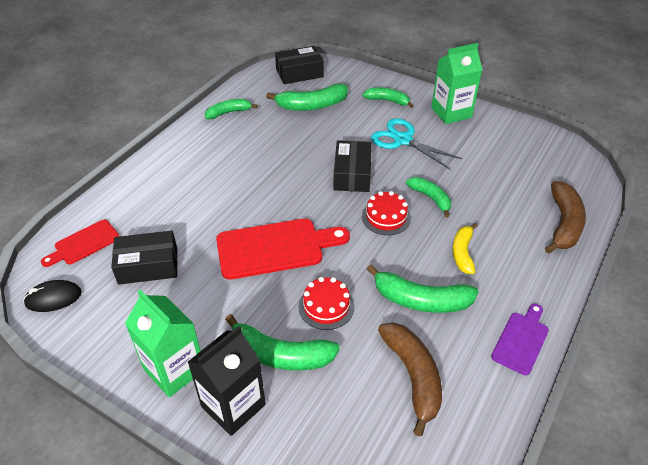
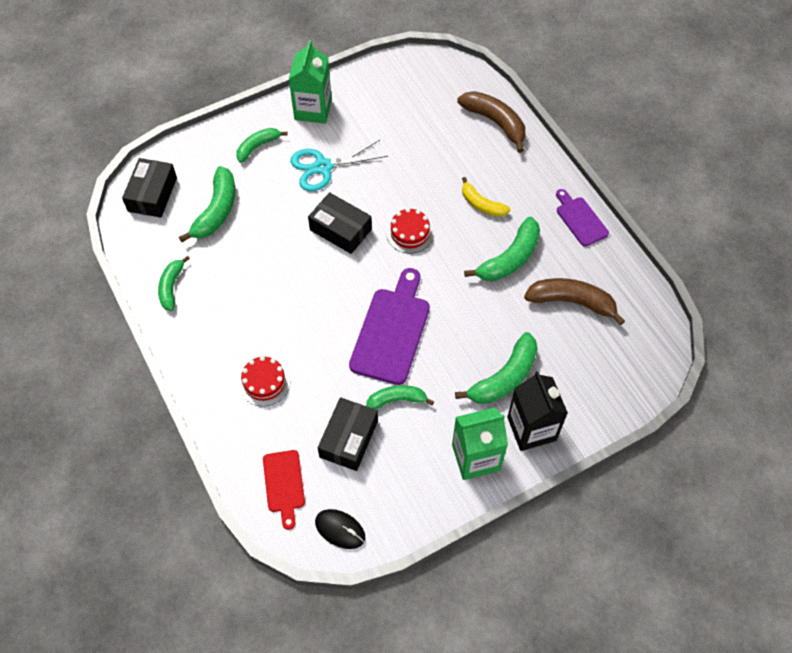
camera: 60 degrees left, 15 degrees up
(53, 298) = (340, 529): black mouse -> black mouse turned 75 degrees counterclockwise
(275, 248) = (392, 331): red cutting board -> purple cutting board
(326, 306) = (477, 324): red cake -> red cake (264, 382)
(431, 198) = (410, 190): green banana -> green banana (396, 400)

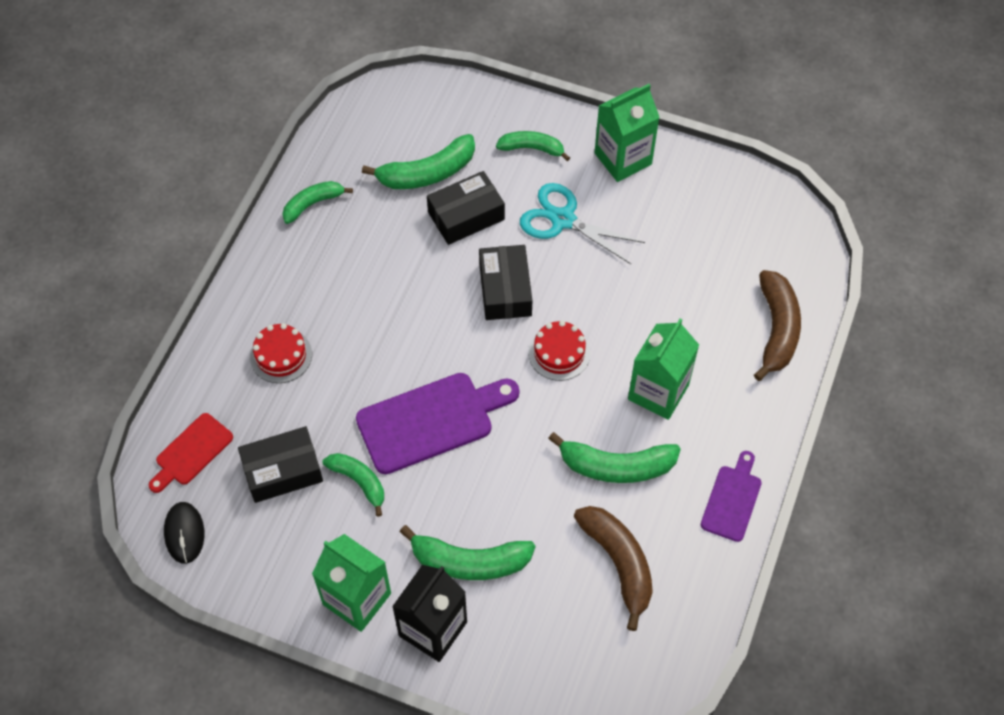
camera: 50 degrees right, 0 degrees up
(152, 194) = (396, 110): black box -> black box (466, 216)
(481, 204) = (658, 392): yellow banana -> green carton

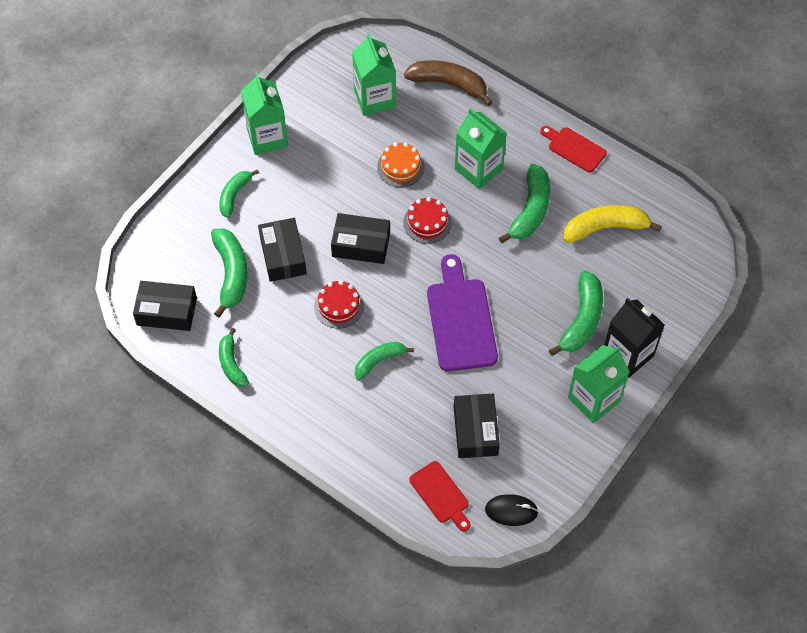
camera: 75 degrees left, 0 degrees up
(281, 355) = (371, 414): red cake -> red cake (339, 306)
(359, 481) = (499, 379): green banana -> green banana (379, 361)
(362, 127) = (167, 311): none -> black box
(563, 220) = (310, 191): turquoise scissors -> none
(619, 563) = (605, 228): brown banana -> yellow banana
(630, 305) = (400, 167): none -> orange cake
(721, 253) = (374, 99): none -> green carton
(732, 499) = (574, 148): purple cutting board -> red cutting board

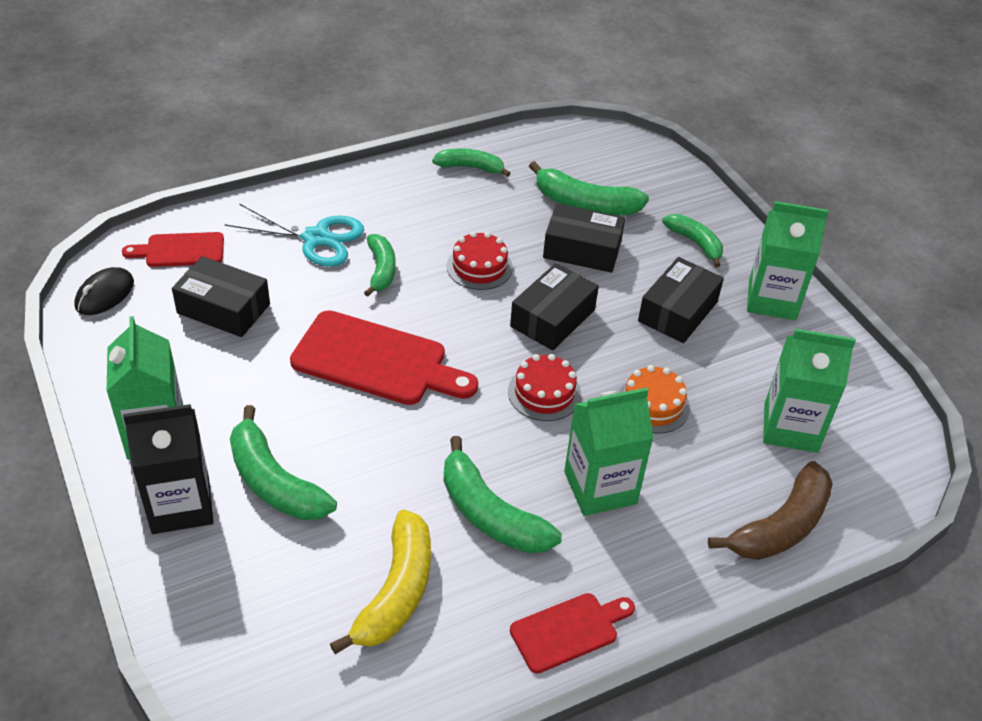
camera: 115 degrees right, 15 degrees down
(167, 311) = (569, 147): black box -> black box (678, 311)
(373, 418) = (316, 238): none -> turquoise scissors
(460, 320) = (376, 361): purple cutting board -> red cutting board

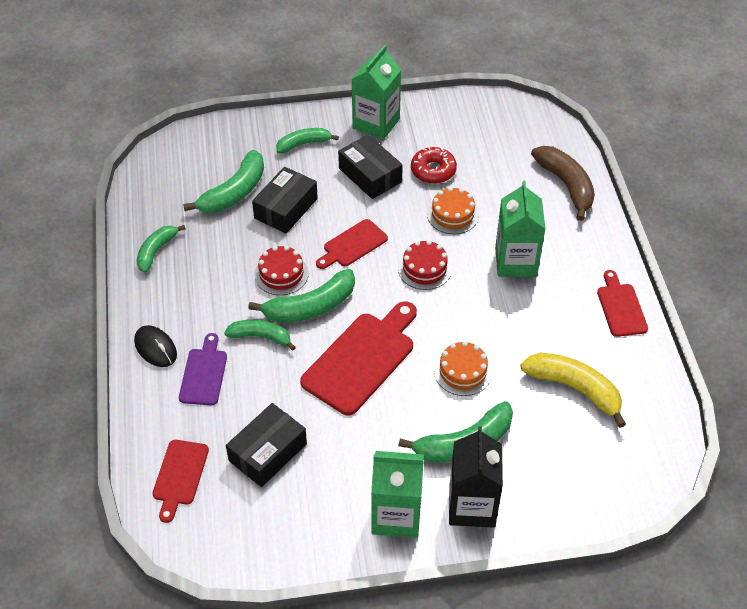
camera: 70 degrees left, 5 degrees up
(105, 294) = (217, 540): black mouse -> black mouse (155, 348)
(316, 238) = (204, 374): turquoise scissors -> purple cutting board
(387, 461) = (462, 372): none -> orange cake
(490, 514) = (523, 324): green banana -> green banana (310, 307)
(552, 318) = (353, 245): black box -> red cutting board
(722, 371) = (433, 170): none -> red donut
(790, 428) = (491, 154): green carton -> none

